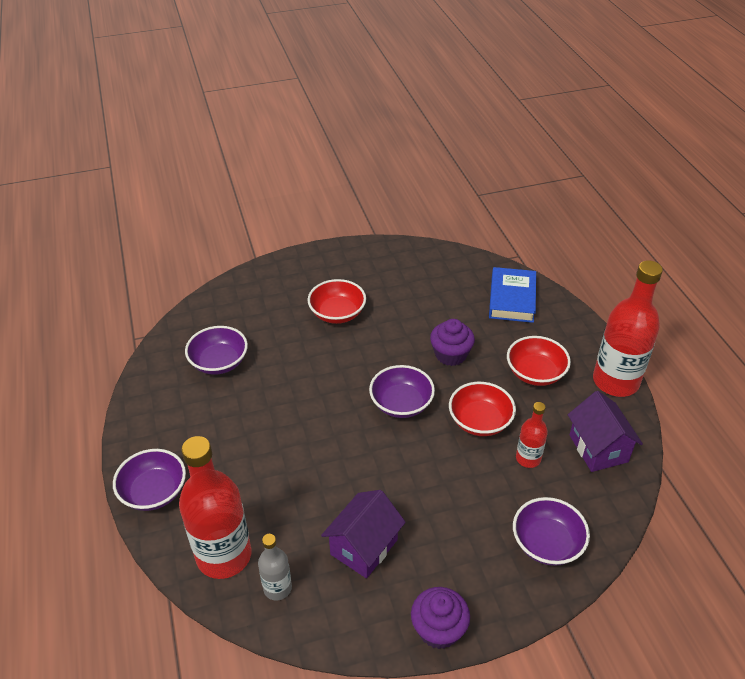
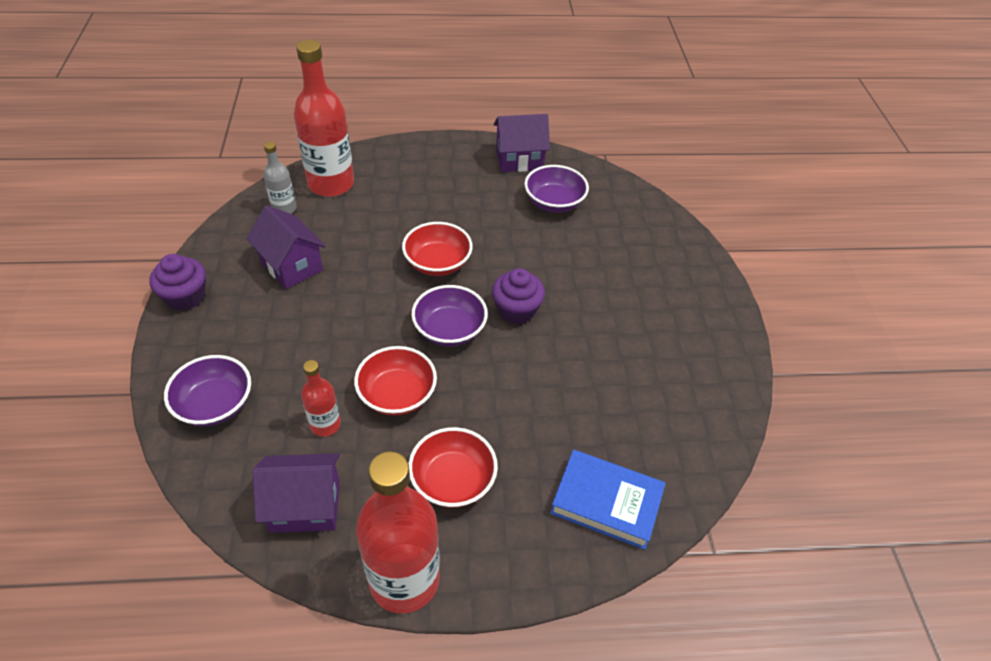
camera: 100 degrees right, 5 degrees up
(154, 398) = (519, 159): none -> purple house
(154, 492) = (413, 153): purple bowl -> none
(337, 313) = (610, 303): red bowl -> red bowl (437, 263)
(450, 354) = (512, 396): purple cupcake -> purple cupcake (516, 310)

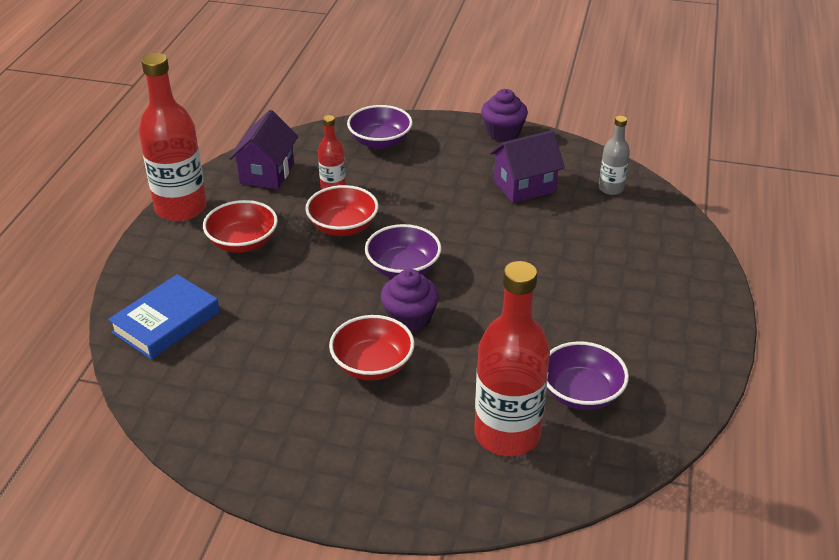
camera: 110 degrees right, 10 degrees down
(331, 184) = (648, 221): red bottle -> red bottle (507, 434)
(437, 263) = (499, 276): red bowl -> red bowl (372, 365)
(519, 159) = (679, 381): purple house -> none

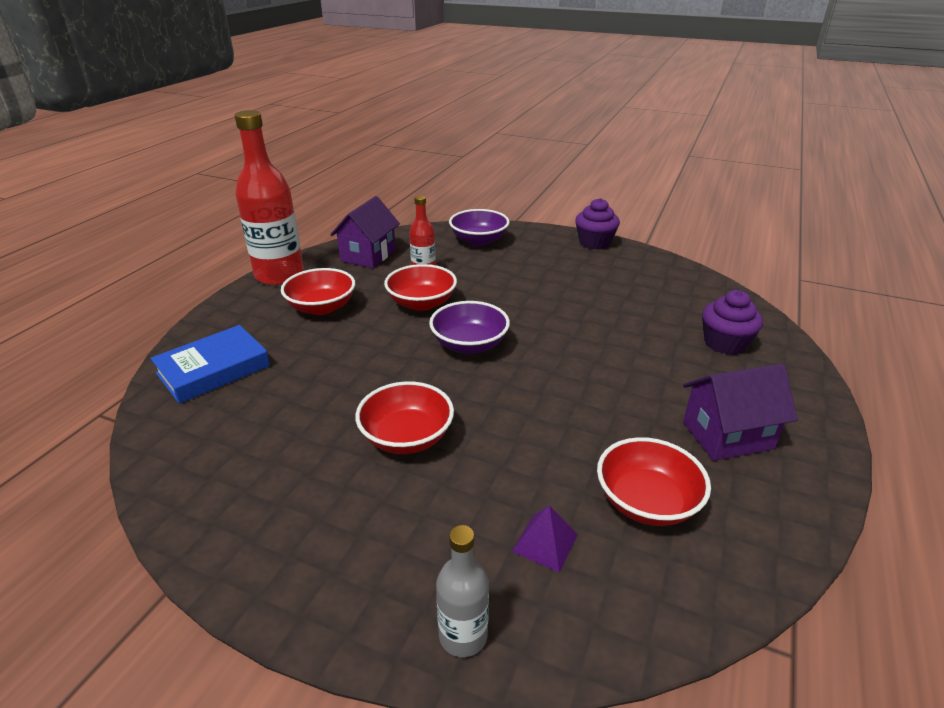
camera: 10 degrees right, 5 degrees down
(409, 318) = (462, 393): purple cupcake -> purple cupcake (725, 343)
(507, 434) = (545, 542): red bottle -> purple pyramid
(524, 186) = (608, 286): purple house -> purple house (727, 435)
(581, 393) = (646, 502): purple bowl -> red bowl
(611, 188) = (697, 295): grey bottle -> grey bottle (463, 635)

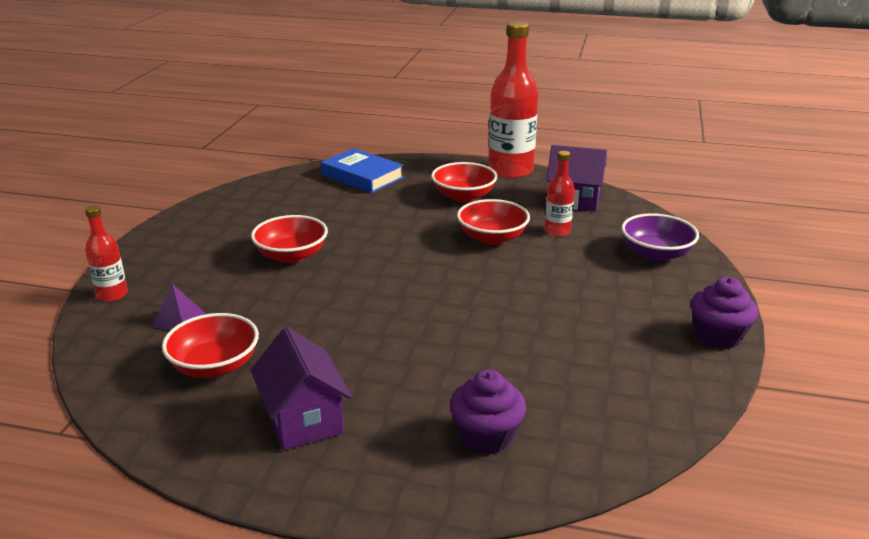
camera: 80 degrees right, 5 degrees down
(463, 635) = (112, 295): grey bottle -> red bottle
(469, 345) = (426, 268): purple bowl -> none

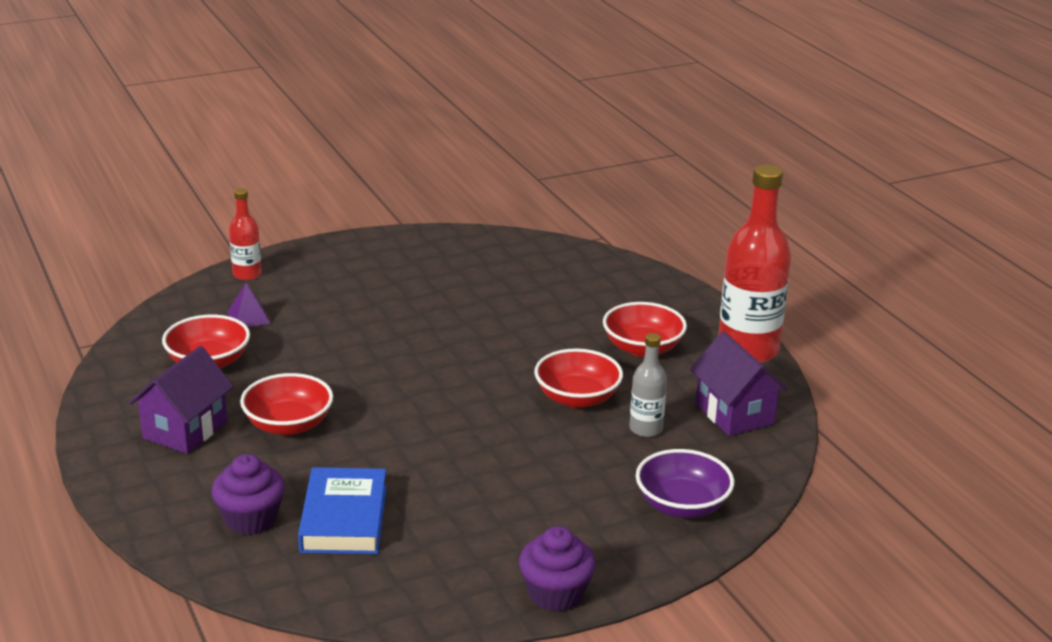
camera: 50 degrees right, 0 degrees up
(291, 255) = (402, 315): red bowl -> red bowl (288, 425)
(362, 176) = (600, 278): blue book -> blue book (344, 519)
(557, 231) = (645, 429): red bottle -> grey bottle

